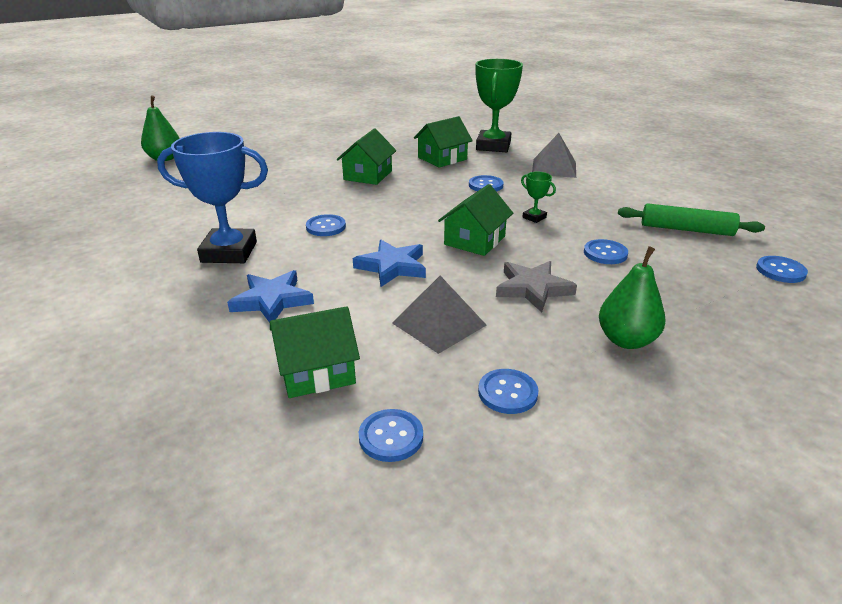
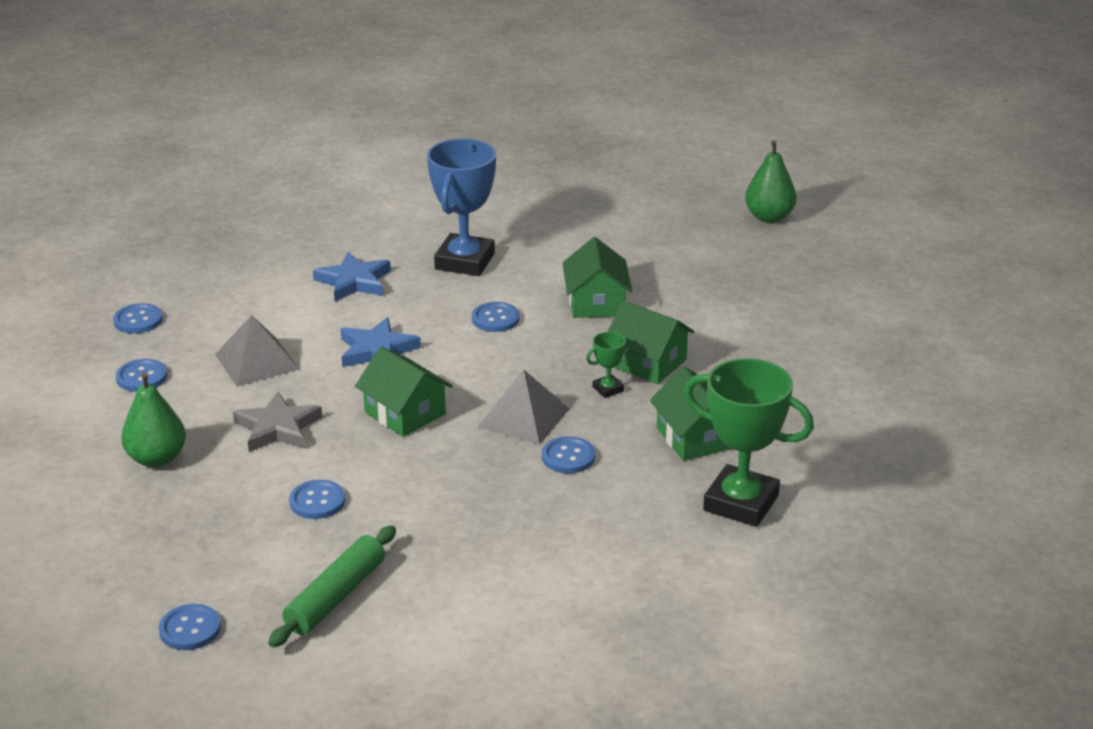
camera: 105 degrees right, 0 degrees up
(316, 371) = (233, 297): green house -> green house (596, 302)
(534, 217) = (442, 473): green trophy -> green trophy (608, 389)
(554, 168) = (612, 542): grey pyramid -> grey pyramid (524, 417)

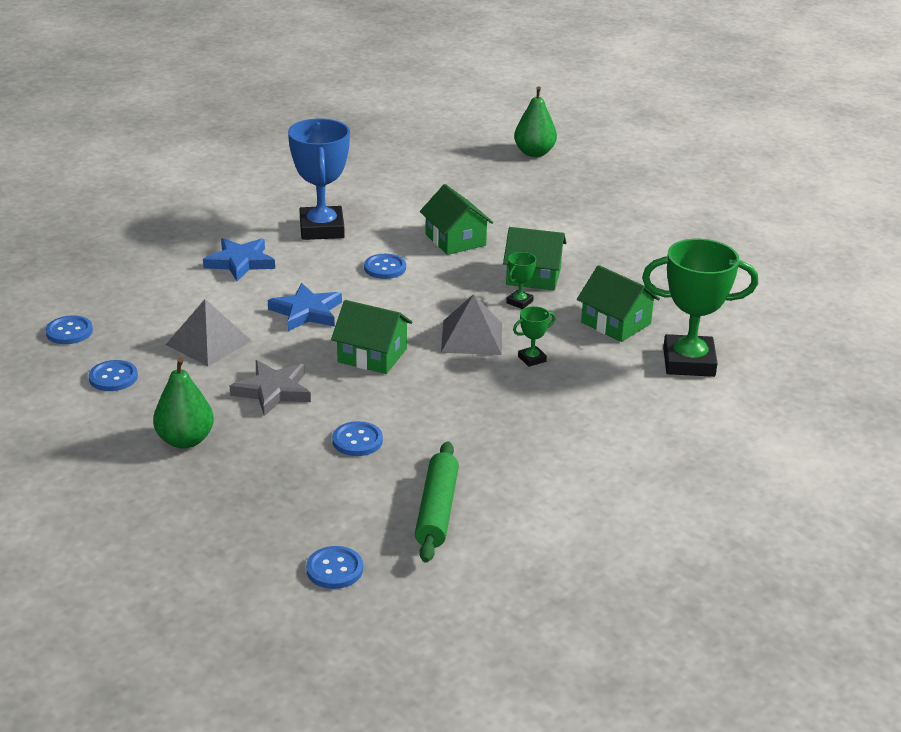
camera: 25 degrees left, 0 degrees up
(568, 457) = (532, 359): blue button -> green trophy

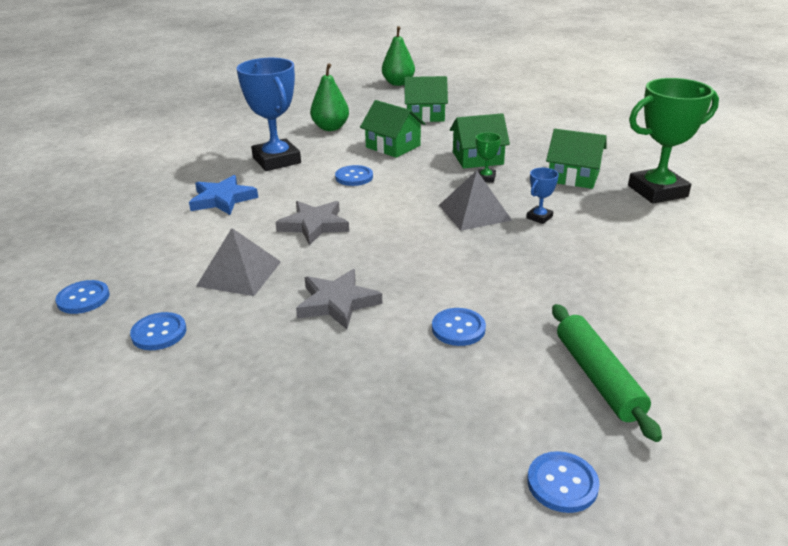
camera: 20 degrees left, 0 degrees up
(185, 440) = (282, 379): green pear -> green pear (330, 128)
(306, 312) = (314, 225): blue star -> grey star
(372, 355) = (403, 247): green house -> green house (425, 115)
(532, 359) = (539, 217): green trophy -> blue trophy

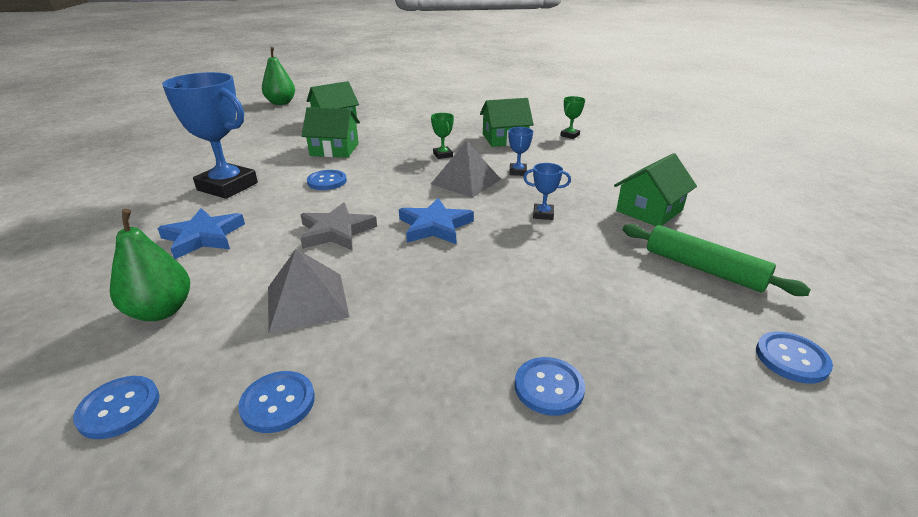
camera: 35 degrees left, 0 degrees up
(330, 128) = (255, 148): green pear -> green pear (161, 311)
(337, 303) = (442, 291): grey star -> none
(395, 247) = (435, 226): none -> blue star
(458, 328) = (568, 272): blue button -> blue button (549, 387)
(478, 158) = (418, 143): green house -> green house (649, 210)
(507, 268) = (543, 214): none -> blue trophy
(657, 191) = (570, 135): green trophy -> green trophy, size x0.43

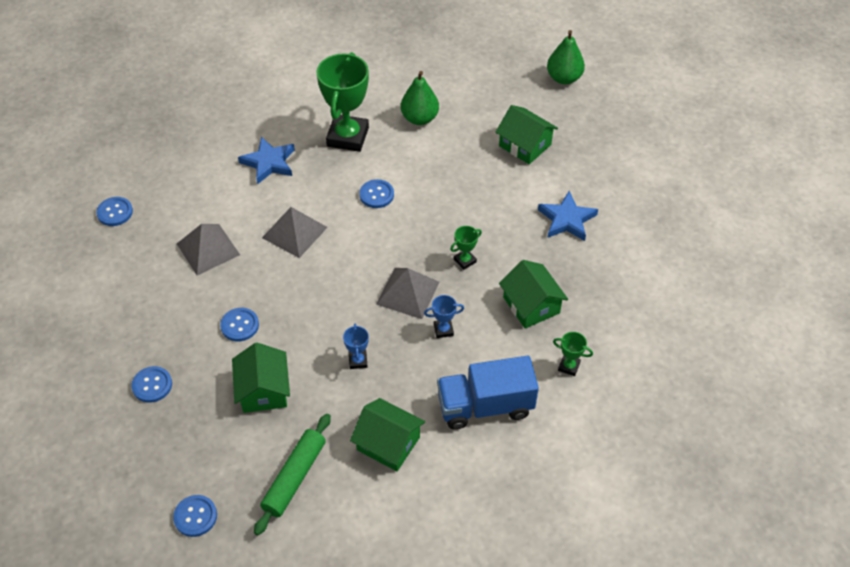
camera: 75 degrees right, 20 degrees up
(161, 311) = (186, 186): green pear -> green pear (419, 118)
(227, 186) = (348, 137): blue trophy -> green trophy
(278, 403) = (126, 270): blue button -> blue button (240, 325)
(334, 149) = (447, 173): green house -> green house (263, 390)
(336, 231) = (294, 232): grey star -> grey pyramid
(435, 226) = (318, 290): blue star -> blue star (566, 219)
(605, 166) = (485, 406): none -> blue truck

